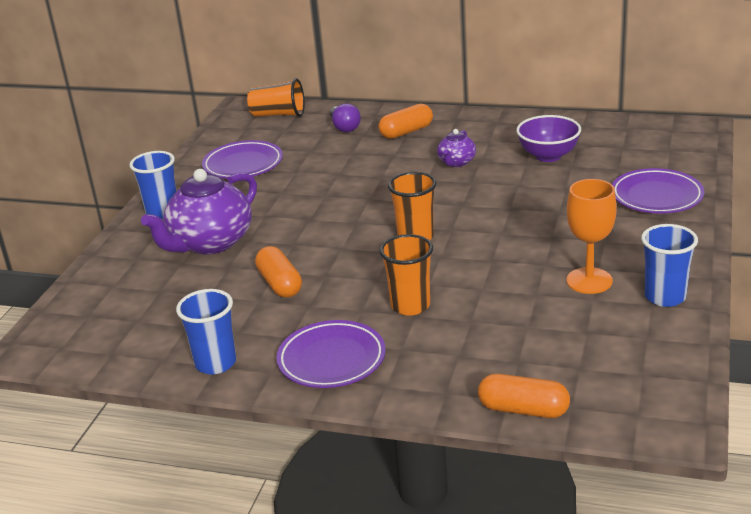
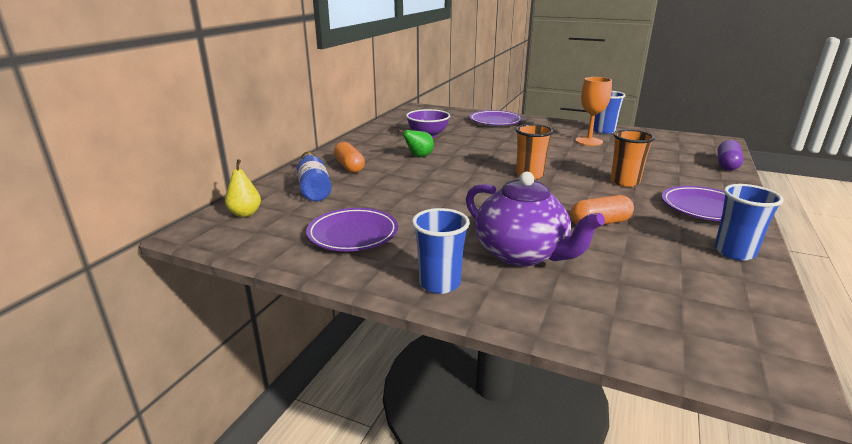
camera: 85 degrees left, 5 degrees down
(278, 115) = (245, 213): orange cup -> yellow pear
(344, 127) = (314, 187): purple light bulb -> blue bottle
(456, 162) = (418, 156): purple teapot -> green pear
(523, 410) = (727, 164): orange capsule -> purple capsule

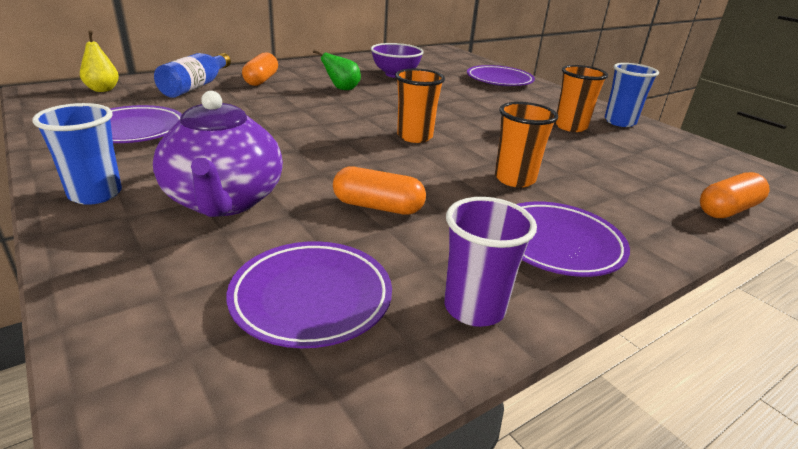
camera: 30 degrees right, 5 degrees up
(588, 141) = (570, 126): orange goblet -> orange cup
(672, 280) = (311, 298): none -> purple plate
(727, 164) = (727, 210): purple capsule -> orange capsule
(734, 252) = (474, 308): blue cup -> purple cup

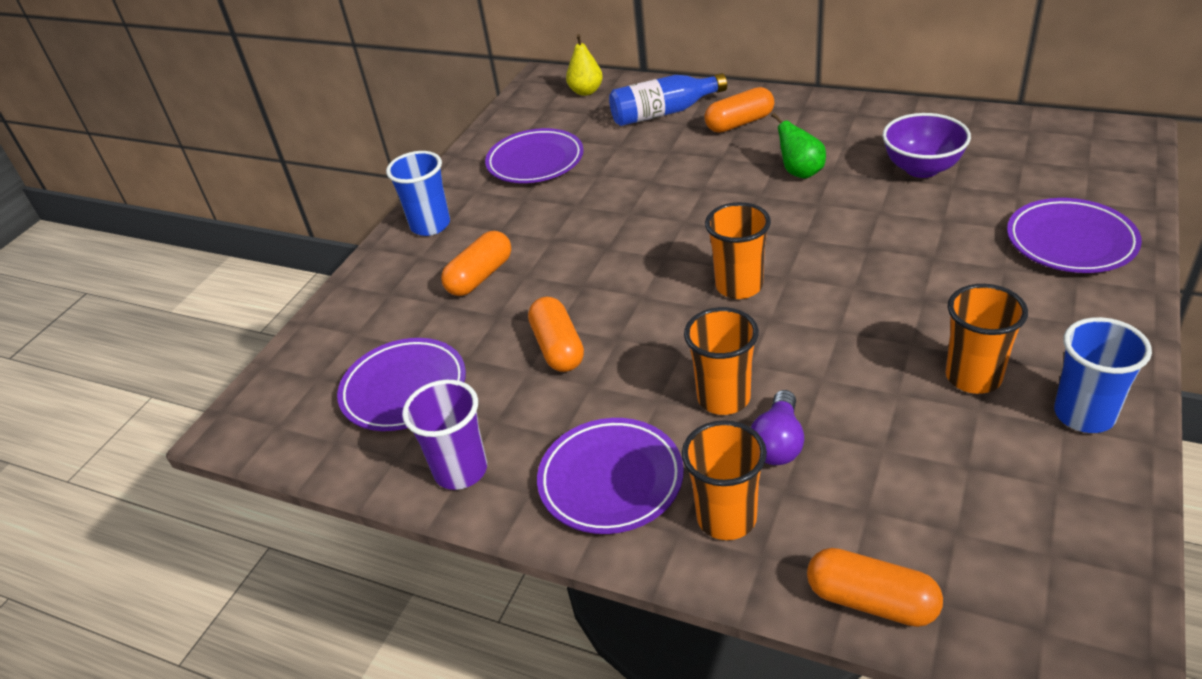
camera: 65 degrees right, 10 degrees up
(224, 201) = (480, 276): purple teapot -> orange capsule
(574, 181) = (778, 443): none -> purple light bulb
(630, 220) = (726, 518): none -> orange cup

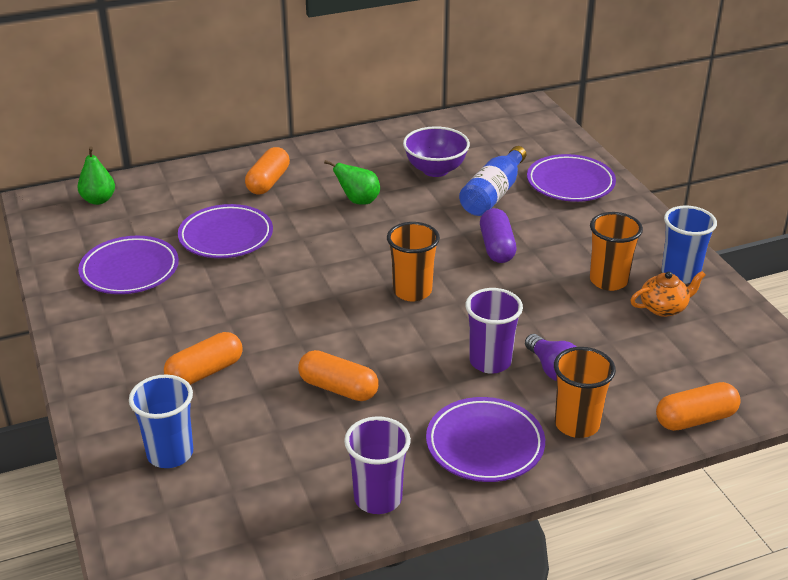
camera: 50 degrees left, 5 degrees down
(404, 389) = (257, 476): purple plate -> purple plate (226, 236)
(430, 225) = (100, 356): blue cup -> blue cup (170, 454)
(480, 276) = (205, 372): orange capsule -> orange capsule turned 60 degrees clockwise
(586, 91) = (98, 200): yellow pear -> green pear
(663, 113) = (194, 194): blue bottle -> blue bottle (493, 194)
(723, 398) = (490, 362): orange cup -> purple cup
(885, 279) = (497, 247): none -> purple capsule
(1005, 445) = (664, 308): none -> orange teapot

